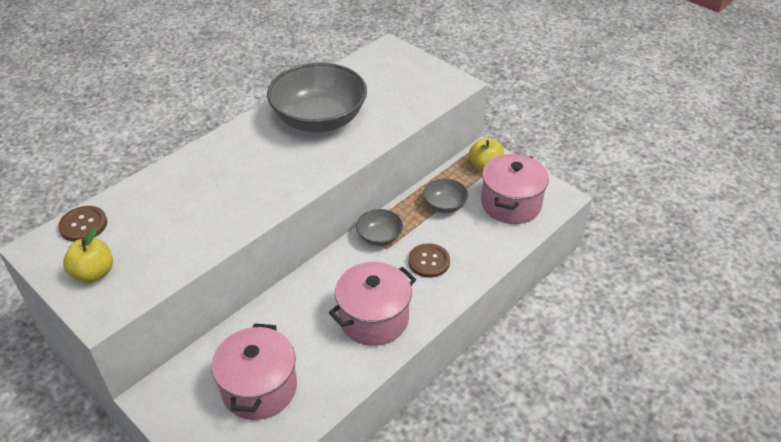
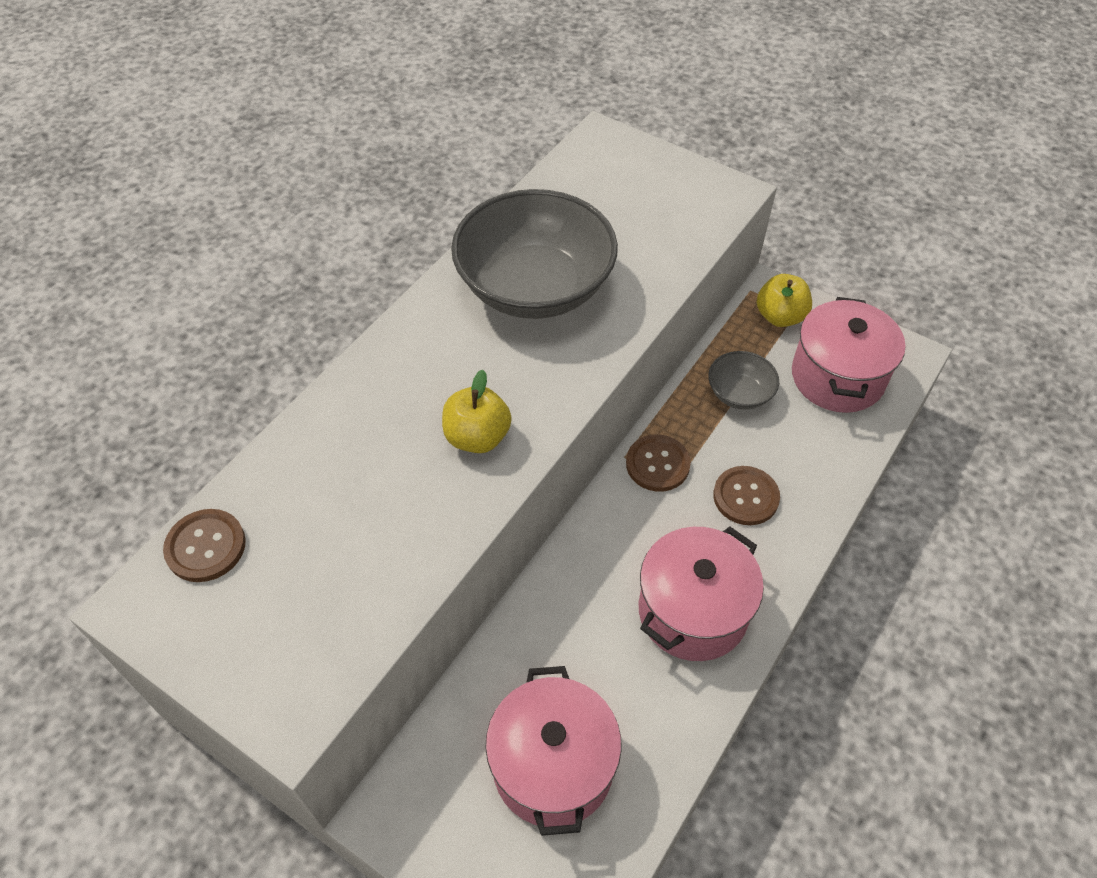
camera: 10 degrees left, 10 degrees up
(94, 273) = (254, 639): yellow apple -> yellow apple (477, 437)
(379, 237) = (657, 464): grey bowl -> brown button

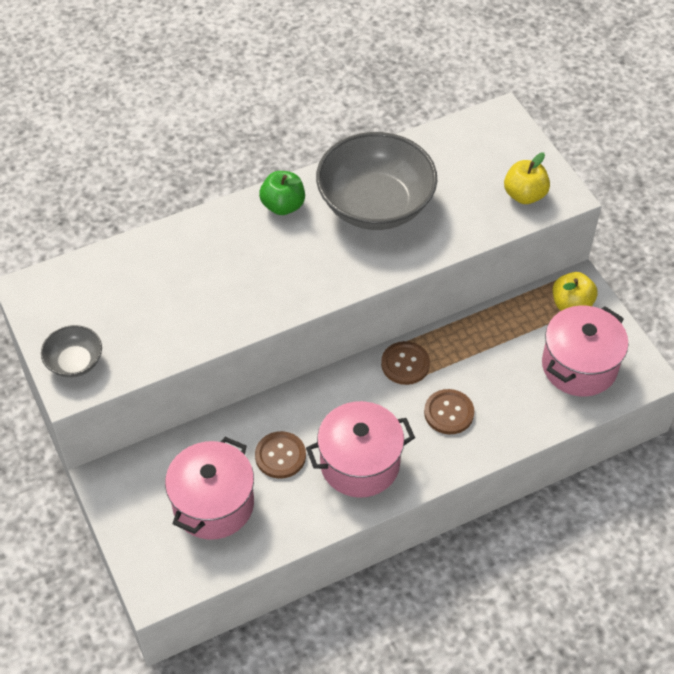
camera: 30 degrees right, 0 degrees up
(205, 547) = (81, 275): brown button -> brown button (280, 456)
(424, 335) = (283, 206): none -> green apple
(477, 437) = (272, 284): yellow apple -> yellow apple (524, 195)
(739, 393) = (498, 344): grey bowl -> grey bowl (75, 362)

